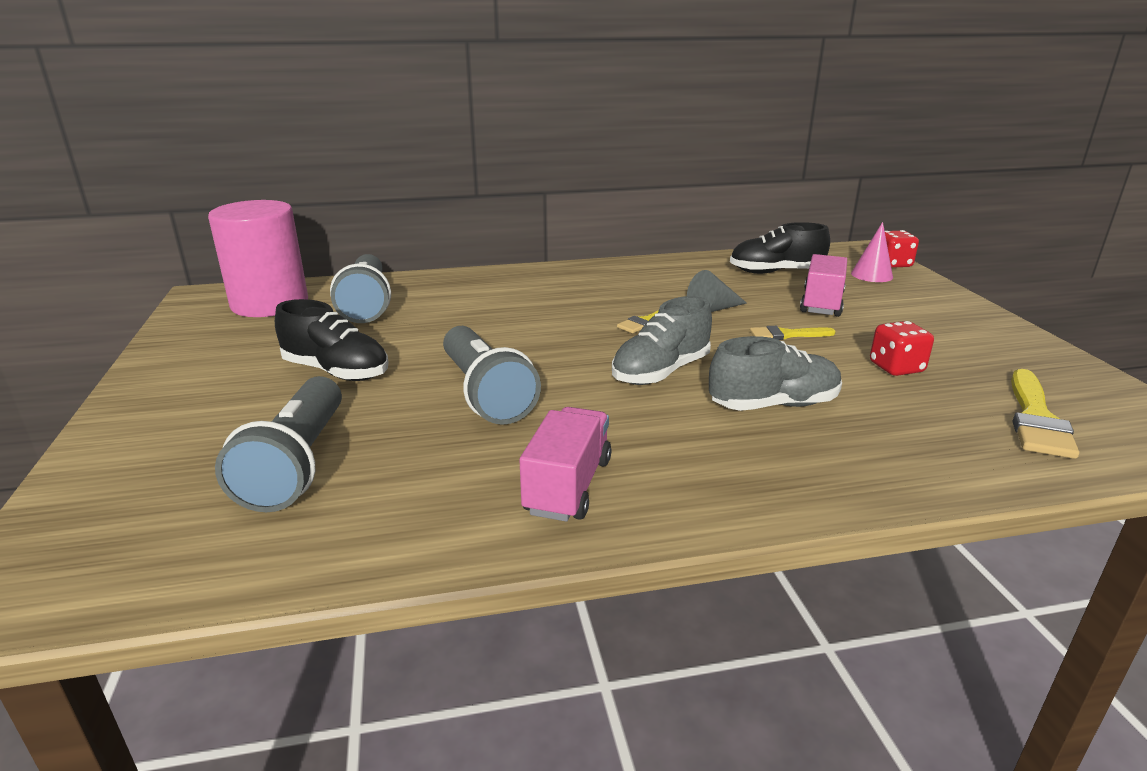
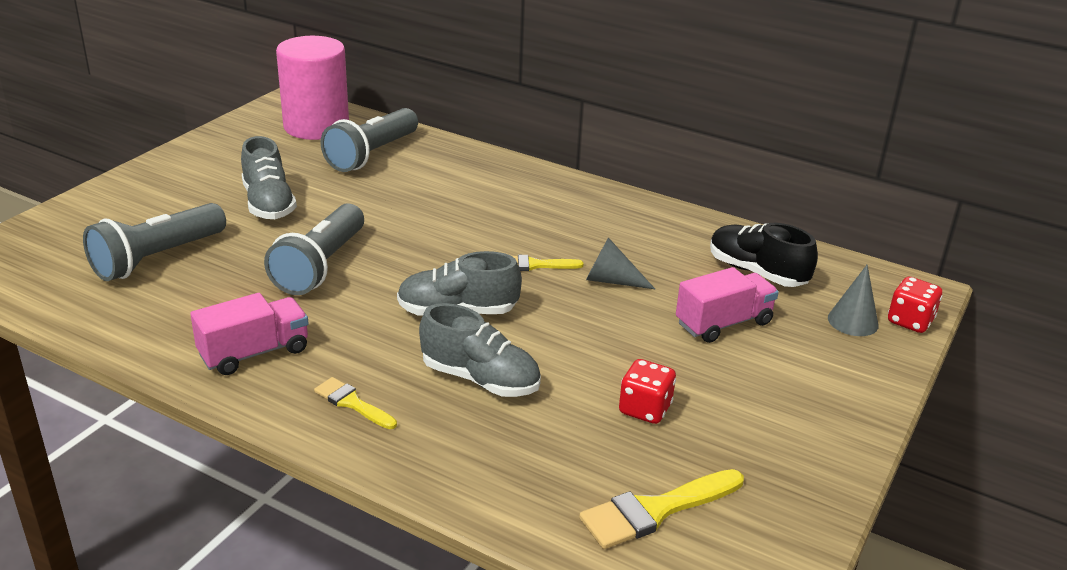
camera: 40 degrees right, 5 degrees up
(336, 371) = (268, 204): black shoe -> grey shoe
(786, 335) = (621, 334): yellow brush -> yellow brush (352, 403)
(871, 275) = (853, 321): pink cone -> grey cone

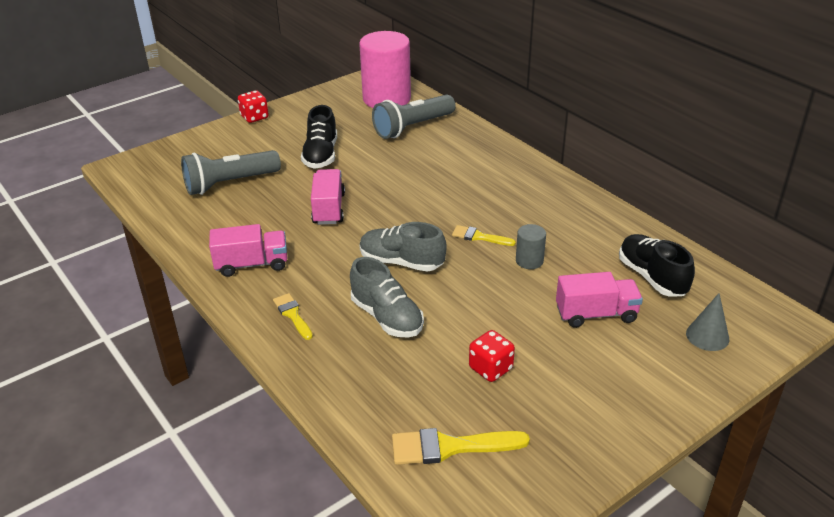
camera: 25 degrees right, 5 degrees up
(268, 204) = (321, 155): grey shoe -> black shoe
(320, 266) = (329, 209): grey flashlight -> pink truck
(611, 280) = (529, 261): grey cone -> grey cylinder
(910, 321) = (759, 347): red dice -> red dice (254, 117)

